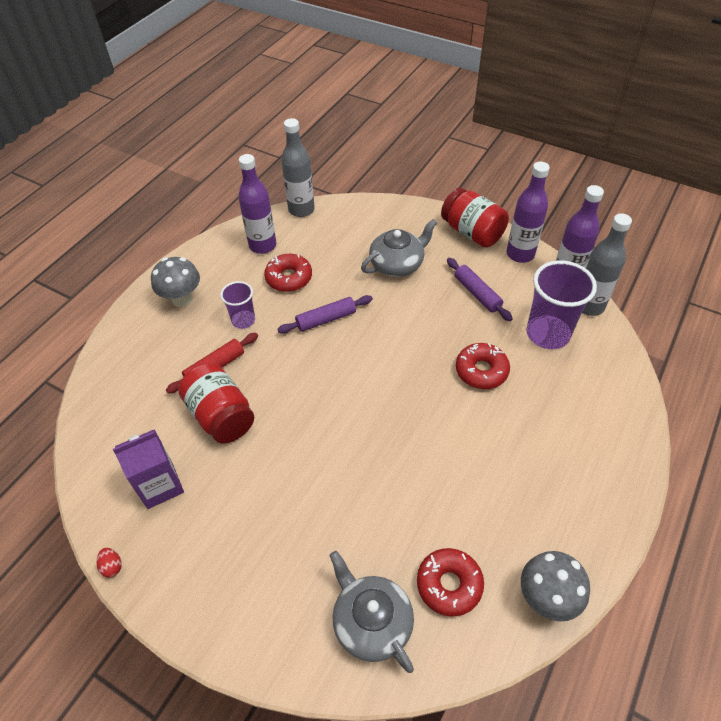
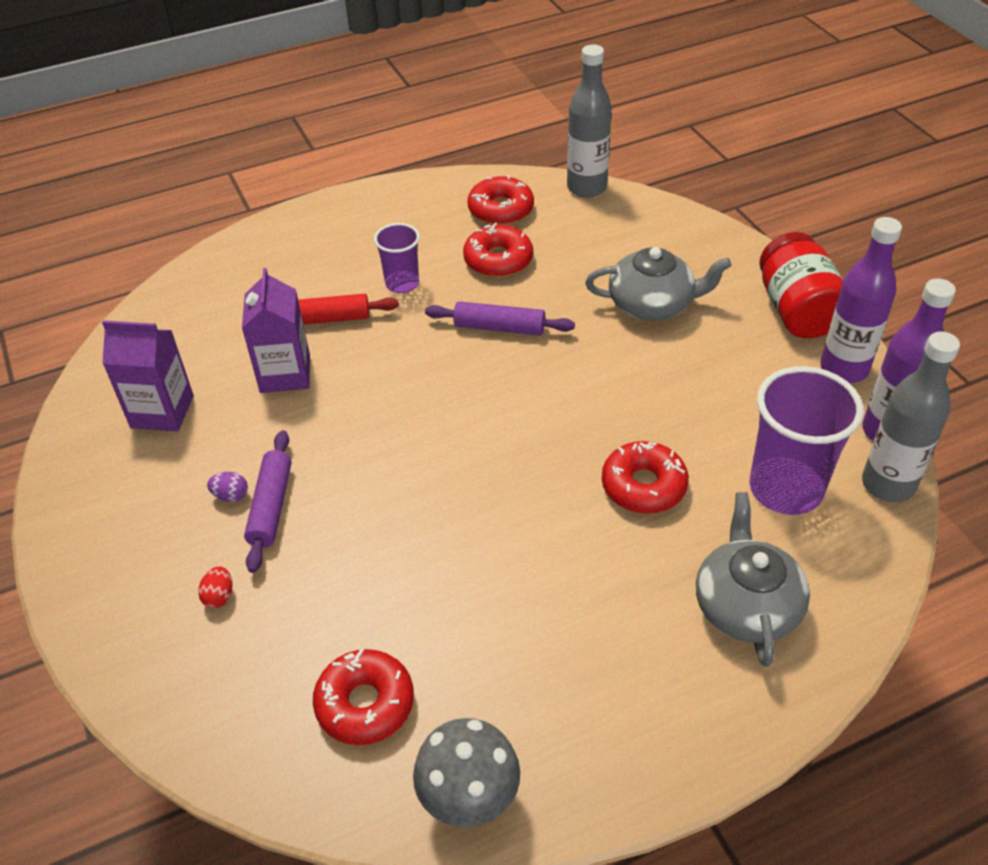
camera: 35 degrees right, 5 degrees down
(112, 566) = (50, 464): red egg -> red egg (219, 596)
(182, 299) = (356, 229): grey mushroom -> none
(221, 416) = (285, 374): red jar -> purple carton
(258, 513) = (231, 496): none -> purple egg
(262, 245) = (501, 210): purple bottle -> red donut
(371, 622) = (242, 684): grey teapot -> grey teapot (746, 605)
(477, 293) = (729, 389): purple rolling pin -> purple rolling pin (271, 506)

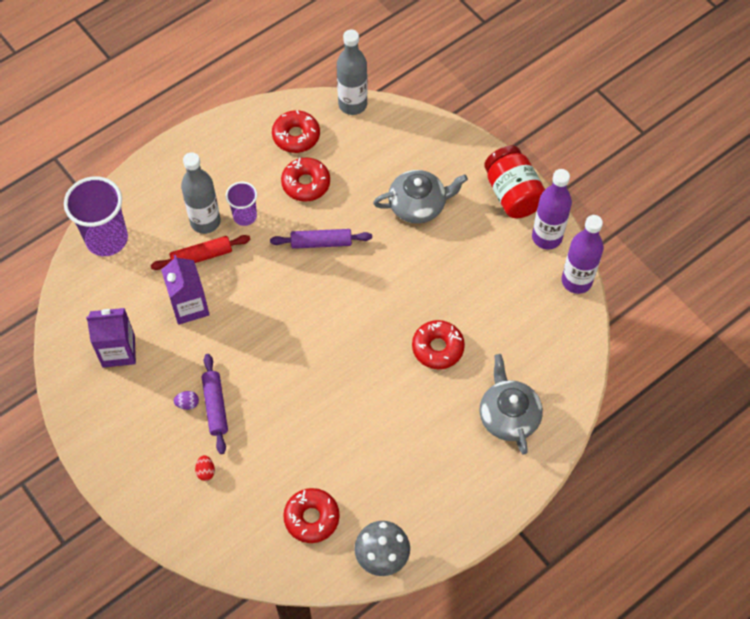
camera: 15 degrees left, 15 degrees up
(785, 489) = (521, 334): purple cup -> purple cup (107, 239)
(888, 484) = (579, 319): grey bottle -> grey bottle (205, 222)

